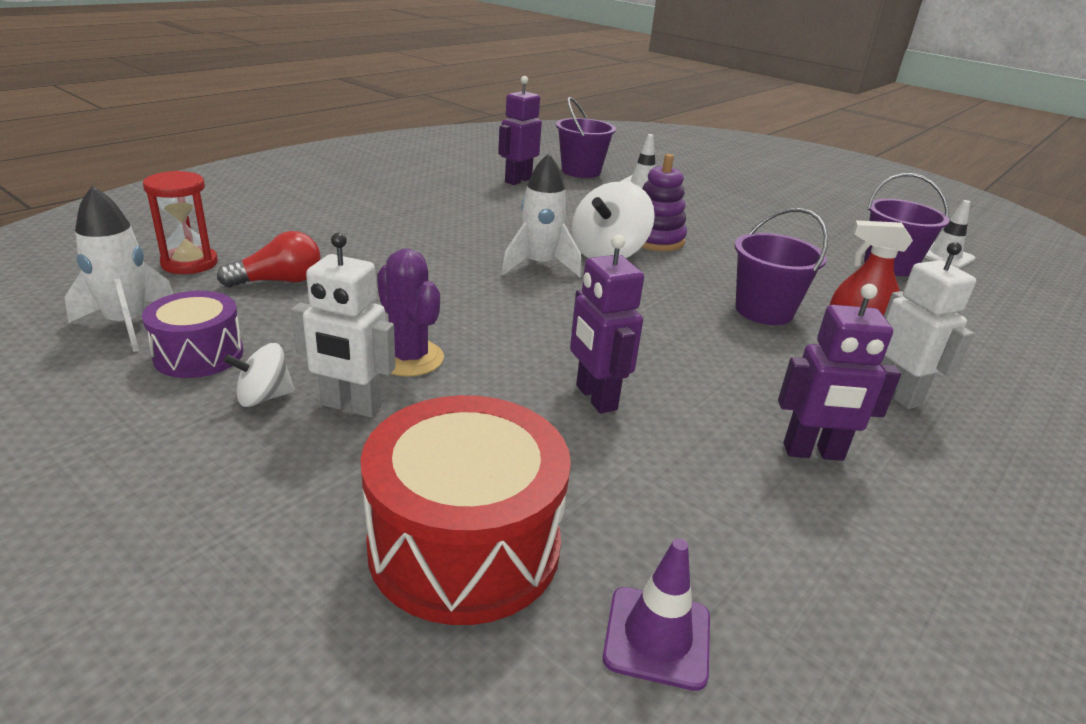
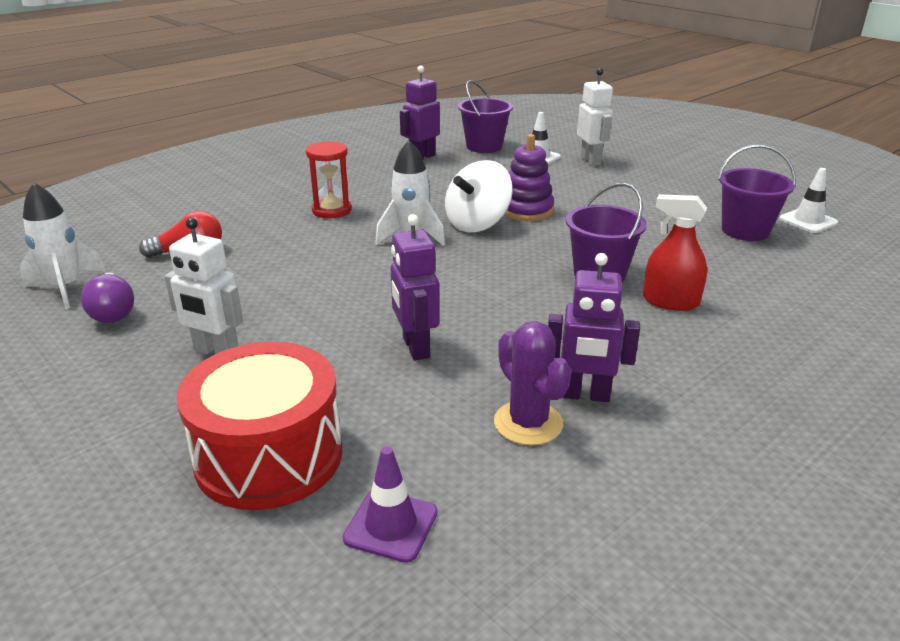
camera: 10 degrees right, 0 degrees up
(189, 263) = (123, 238): red hourglass -> red hourglass (331, 210)
(199, 355) = (113, 311): purple drum -> purple light bulb
(264, 397) = (152, 344): white spinning top -> none
(409, 358) = (273, 315): purple cactus -> purple cactus (528, 423)
(896, 394) = (687, 348): white robot -> white robot (591, 161)

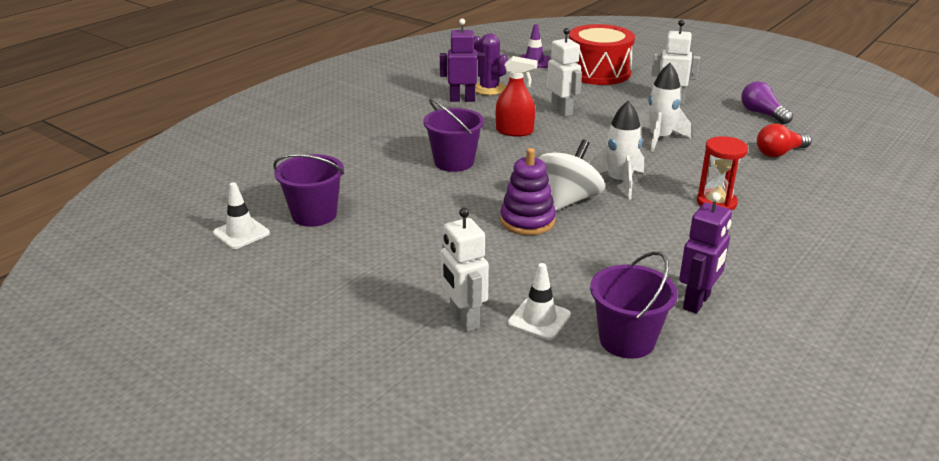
camera: 170 degrees right, 0 degrees up
(66, 287) = (818, 123): white rocket -> white rocket (659, 139)
(415, 348) = (562, 111): purple robot -> white robot
(670, 301) = (404, 147): red spray bottle -> red spray bottle (514, 131)

